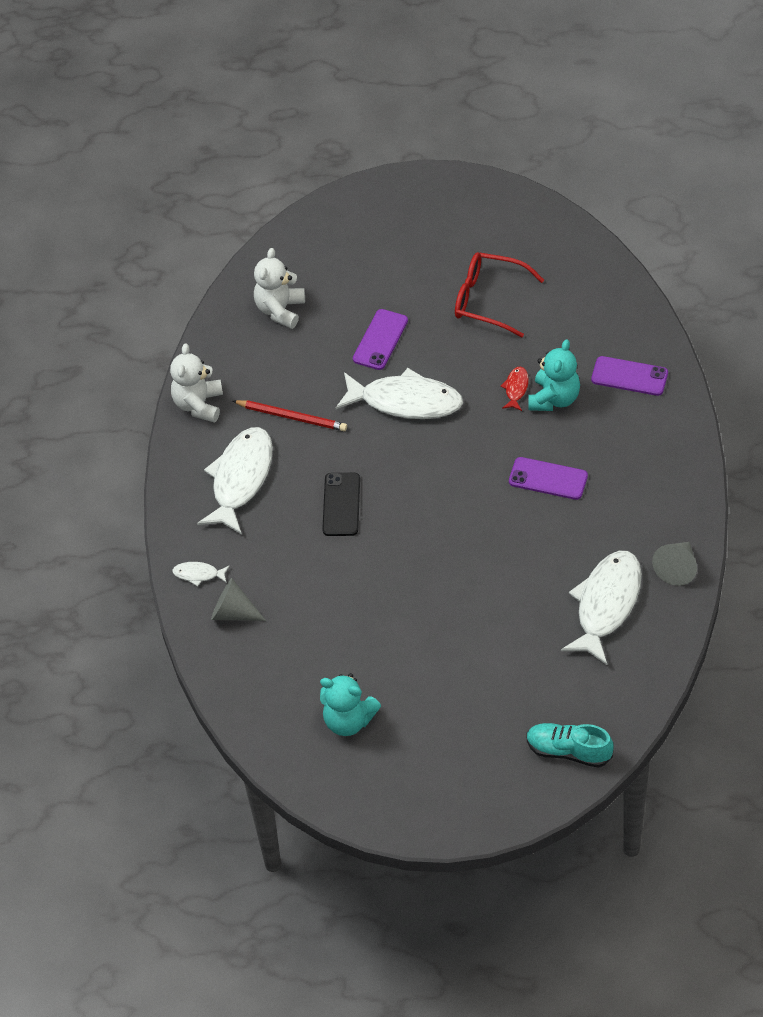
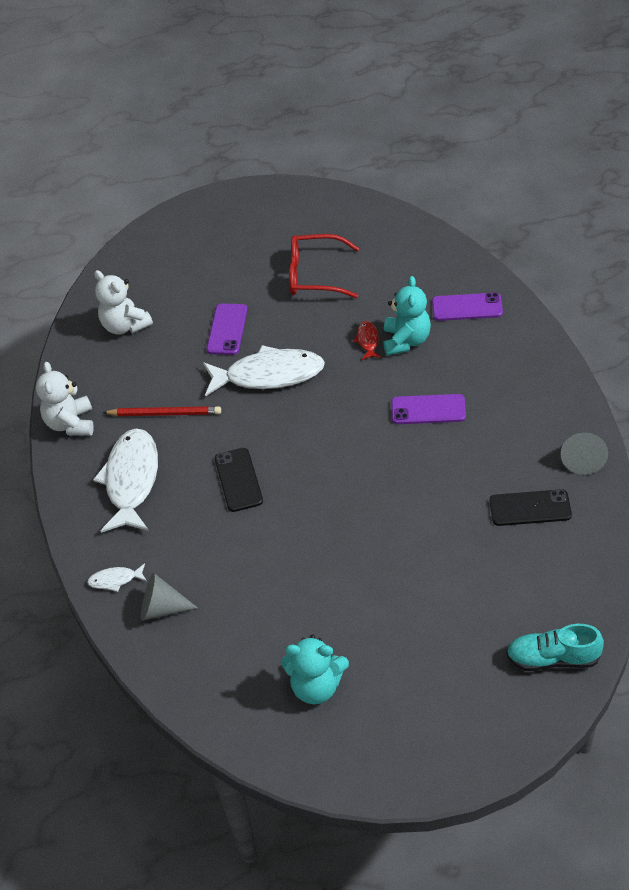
camera: 15 degrees left, 5 degrees down
(280, 310) = (125, 326): white teddy bear -> white teddy bear turned 45 degrees counterclockwise
(606, 605) = (530, 508): white fish -> black phone

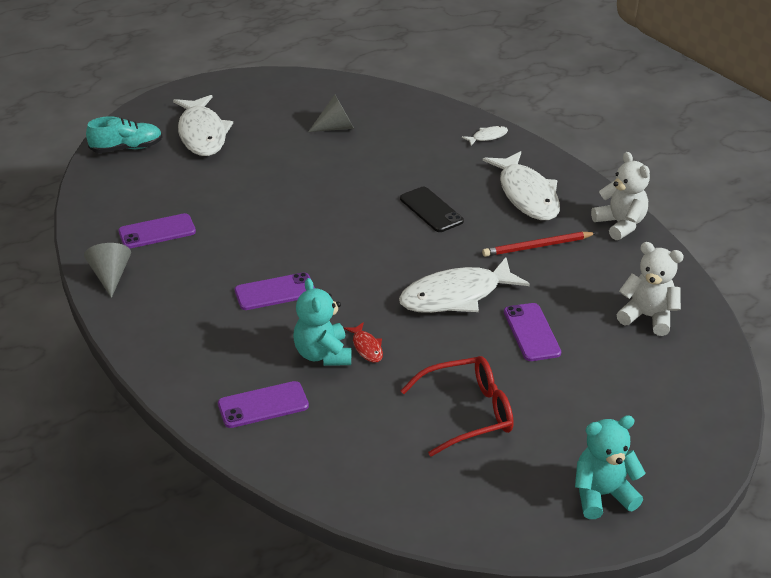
camera: 155 degrees right, 10 degrees down
(162, 608) = (439, 128): grey cone -> grey cone (336, 127)
(316, 686) = (299, 110): turquoise teddy bear -> turquoise teddy bear (602, 495)
(453, 666) = (202, 134): none -> white fish
(530, 508) = (157, 232): black phone -> purple phone

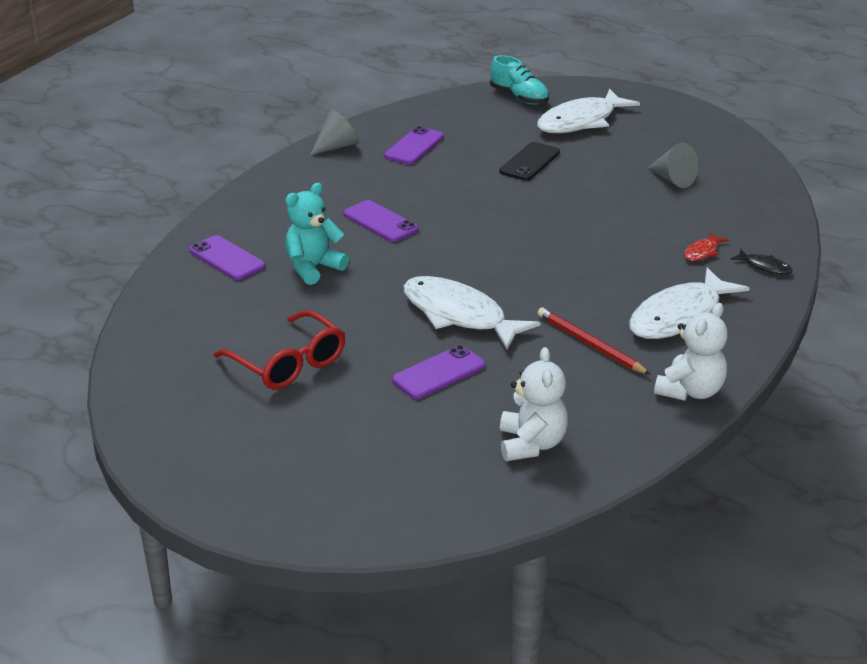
camera: 65 degrees right, 5 degrees down
(157, 232) = (414, 146): purple phone -> purple phone turned 75 degrees clockwise
(366, 347) = (340, 287): red fish -> red fish (702, 252)
(431, 210) = (588, 266): black phone -> black phone (529, 162)
(487, 137) = (765, 266): white fish -> black fish
(602, 495) = (222, 468): turquoise teddy bear -> none

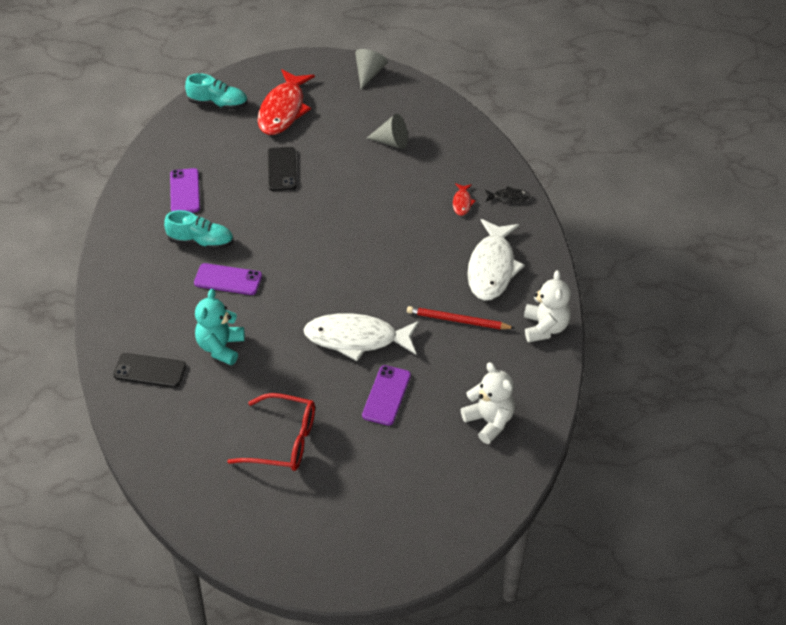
camera: 35 degrees left, 15 degrees up
(227, 258) = (150, 370): purple phone -> black phone
(337, 146) = (126, 218): grey cone -> grey cone (369, 74)
(387, 186) = (201, 242): none -> turquoise shoe
(581, 121) = (283, 110): white fish -> red fish

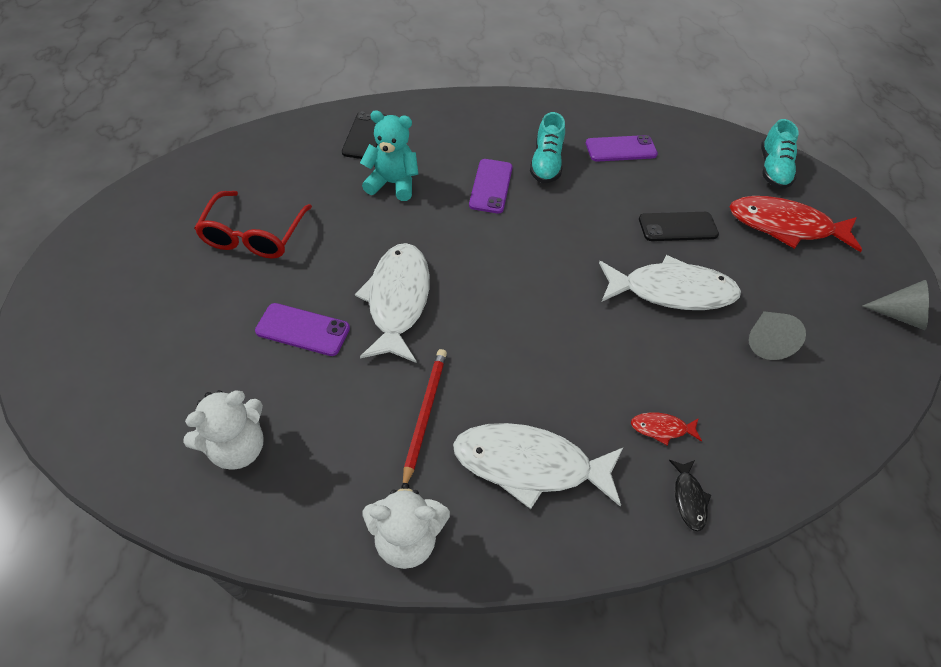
camera: 85 degrees right, 5 degrees up
(347, 182) = (671, 291): none -> white fish

